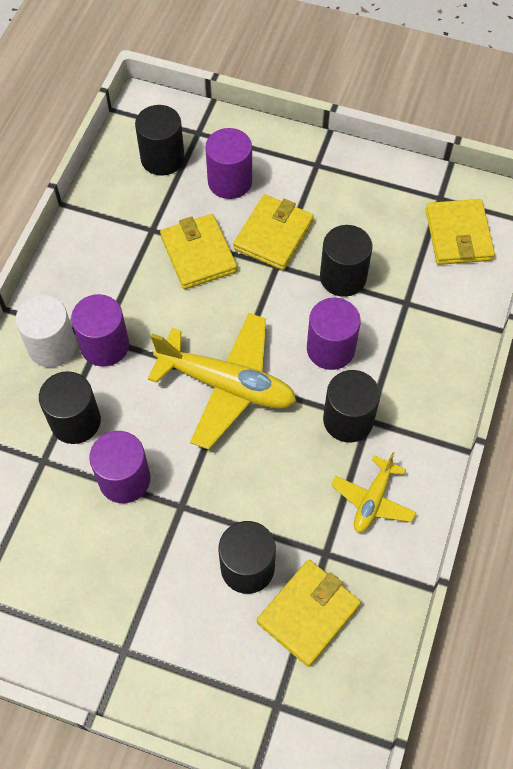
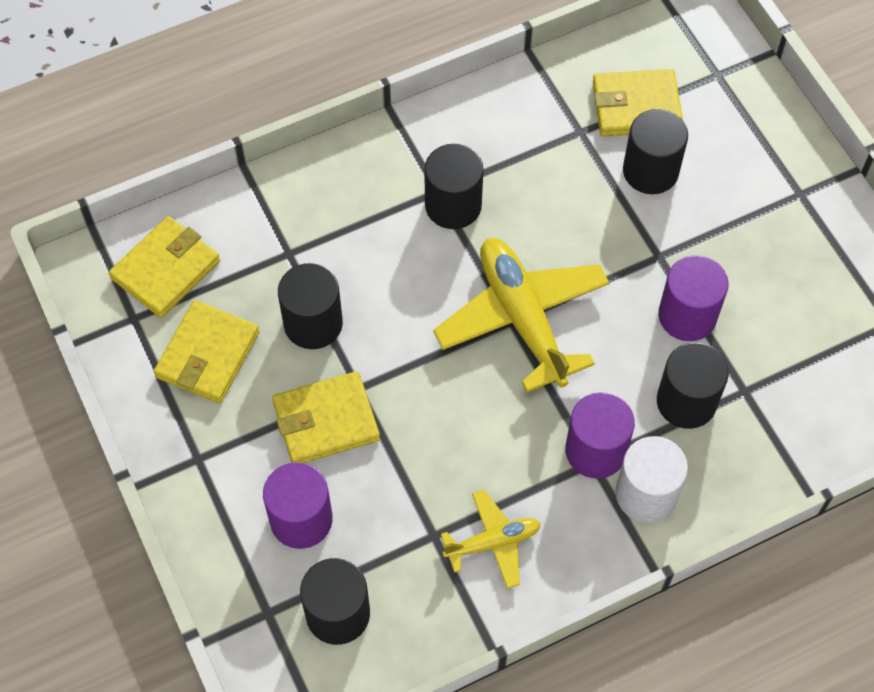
camera: 135 degrees left, 0 degrees up
(198, 254) = (417, 466): yellow wallet -> yellow wallet (208, 355)
(330, 349) = (399, 272): purple cylinder -> none
(372, 500) = (503, 135): yellow plane -> yellow plane (493, 543)

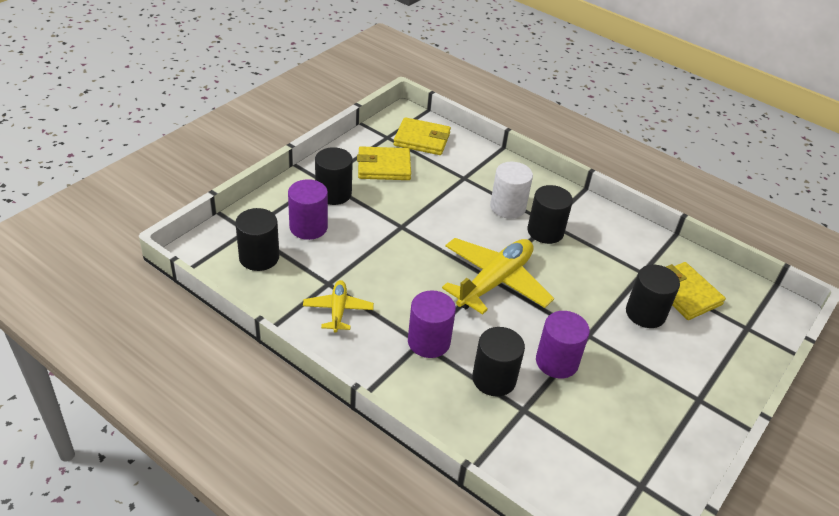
camera: 60 degrees right, 20 degrees down
(313, 323) = (429, 198): black cylinder -> black cylinder (333, 193)
(326, 421) = (373, 220): yellow wallet -> none
(493, 543) = (338, 310): yellow plane -> yellow plane turned 135 degrees counterclockwise
(646, 494) = (414, 376): white cylinder -> white cylinder (507, 207)

